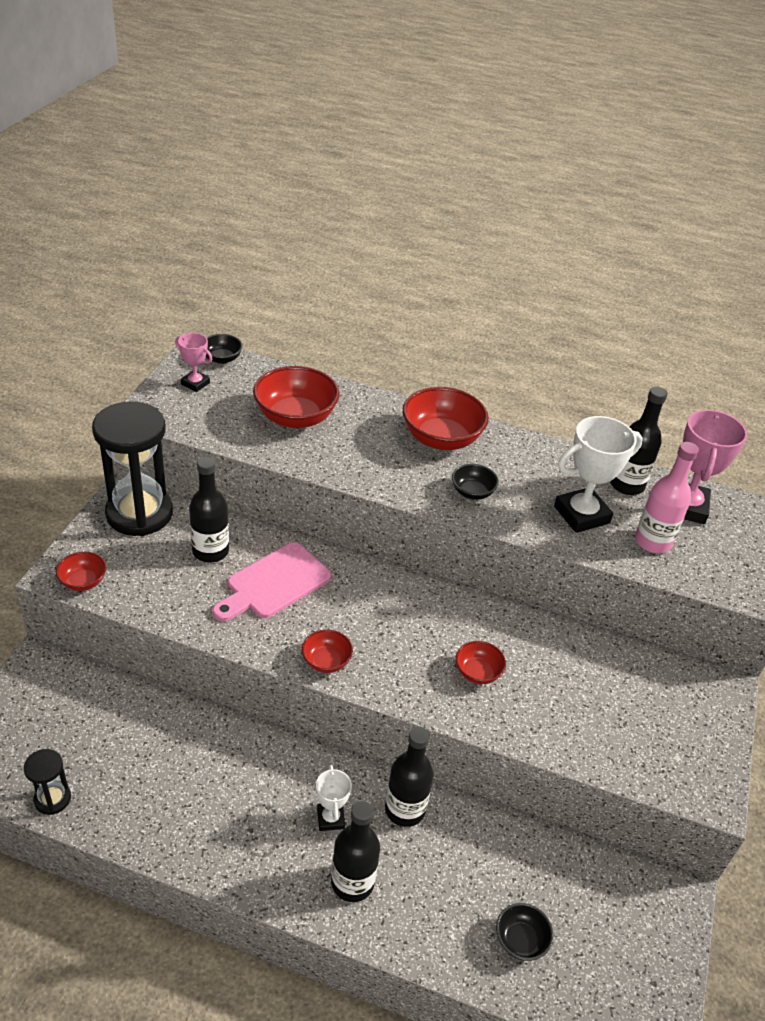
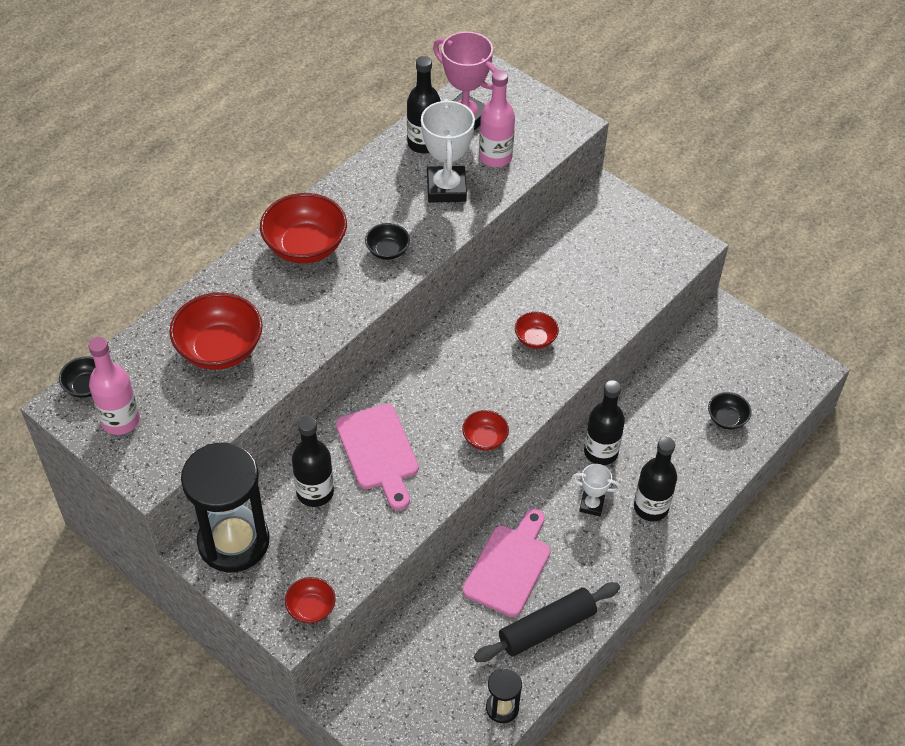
camera: 65 degrees left, 10 degrees up
(158, 815) = (547, 628): none -> black rolling pin
(195, 383) = (120, 420): pink trophy -> pink bottle
(224, 760) = (509, 566): none -> pink cutting board

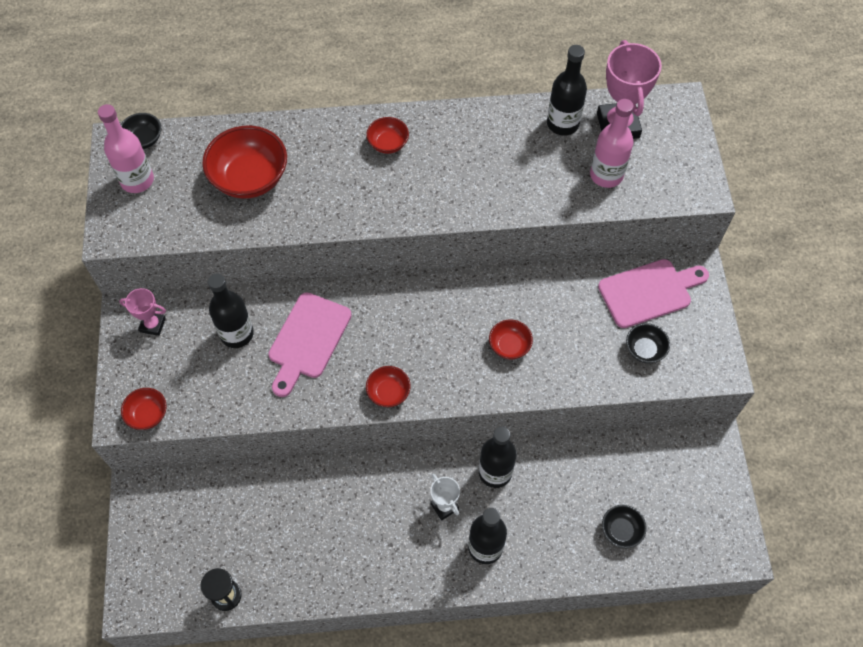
camera: 45 degrees right, 10 degrees up
(233, 542) = (153, 325): black hourglass -> pink trophy
(305, 246) = (388, 144): red bowl -> red bowl, size x0.52
(387, 251) = (441, 191): black bowl -> black bowl (644, 350)
(446, 188) = (539, 173): white trophy -> none
(509, 566) = (339, 499): pink cutting board -> pink cutting board (649, 292)
(547, 628) = (315, 568): black rolling pin -> none

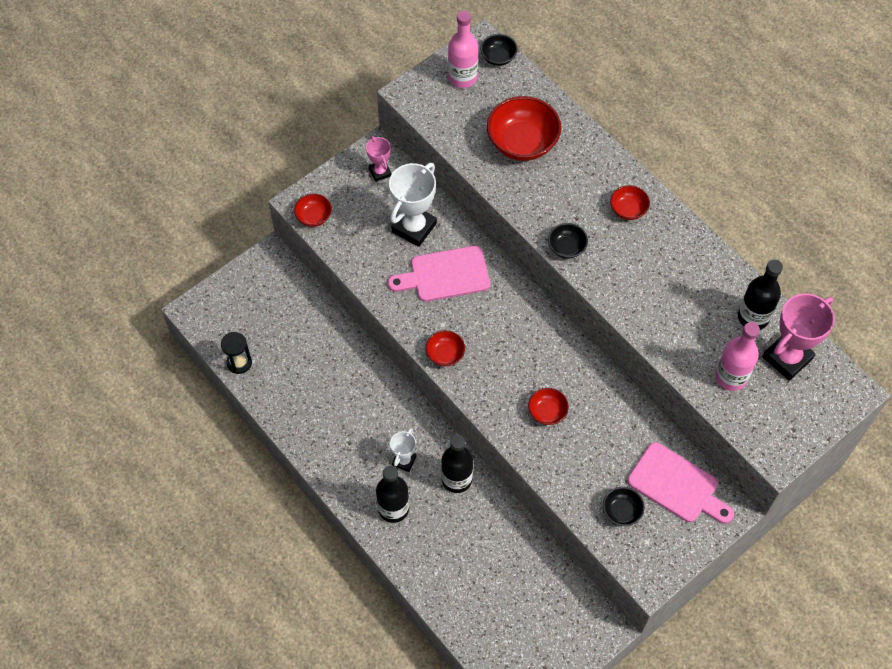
camera: 55 degrees right, 0 degrees up
(237, 334) = (414, 227): black bottle -> white trophy
(621, 530) = (477, 598): black bowl -> black bowl (566, 247)

